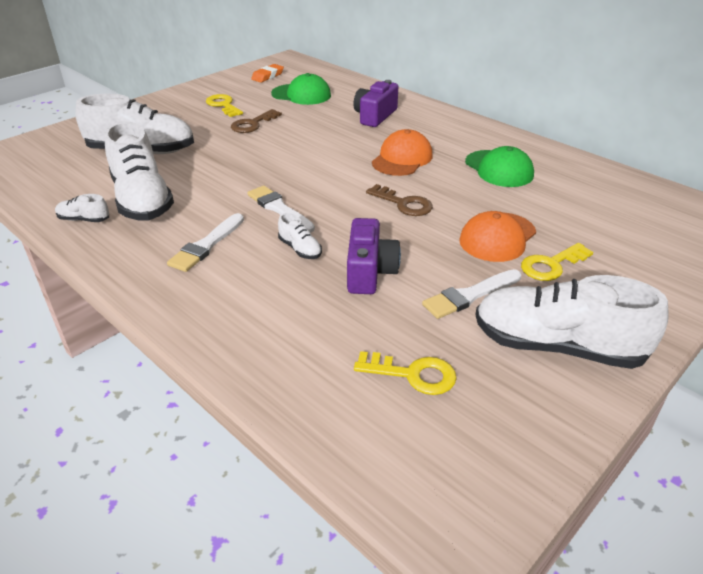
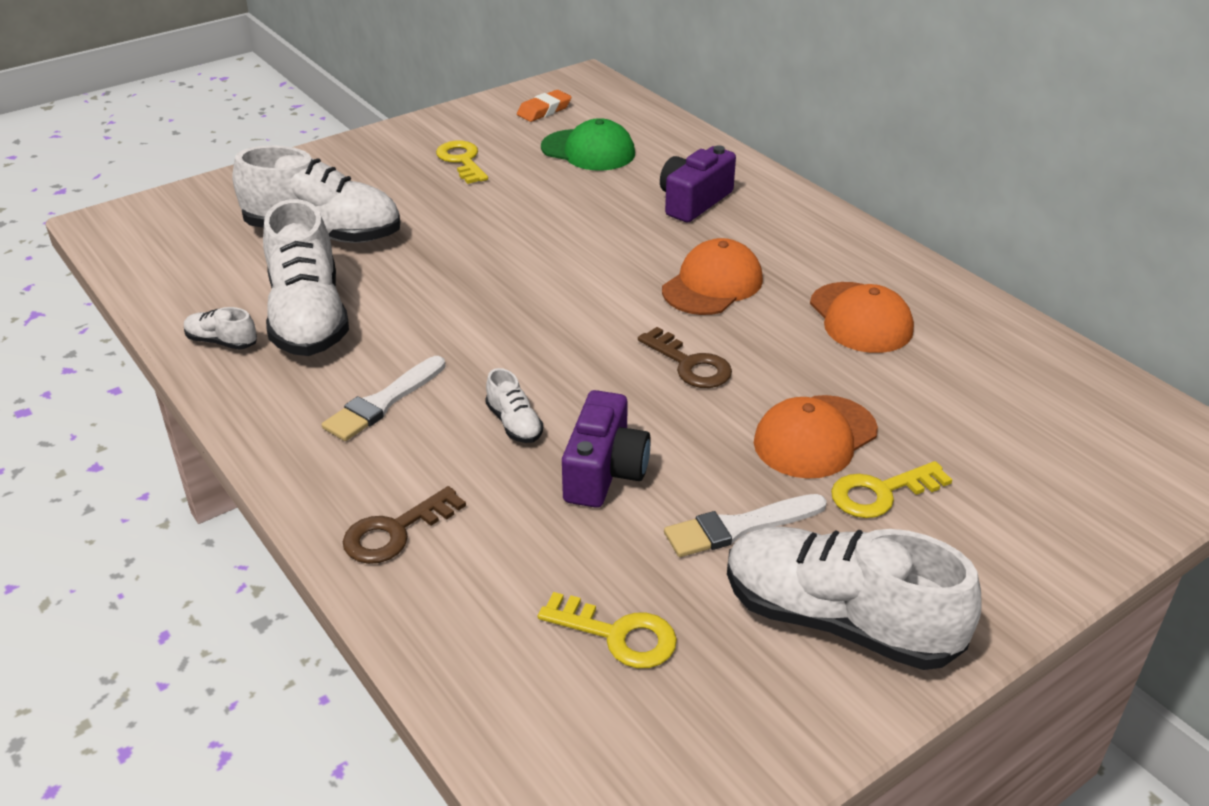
camera: 10 degrees right, 0 degrees up
(253, 124) = (499, 200): brown key -> brown key (395, 531)
(279, 209) = (501, 353): white brush -> none
(499, 169) = (860, 318): green cap -> orange cap

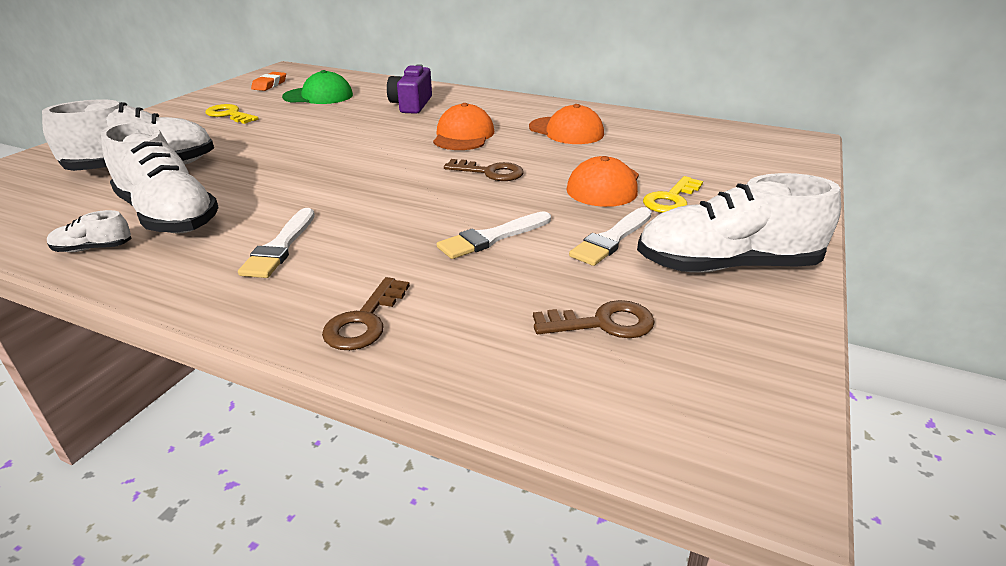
camera: 30 degrees left, 5 degrees down
(514, 424) = (400, 231): white shoe -> none
(604, 472) = (492, 238): purple camera -> white brush
(618, 635) = (602, 323): yellow key -> brown key

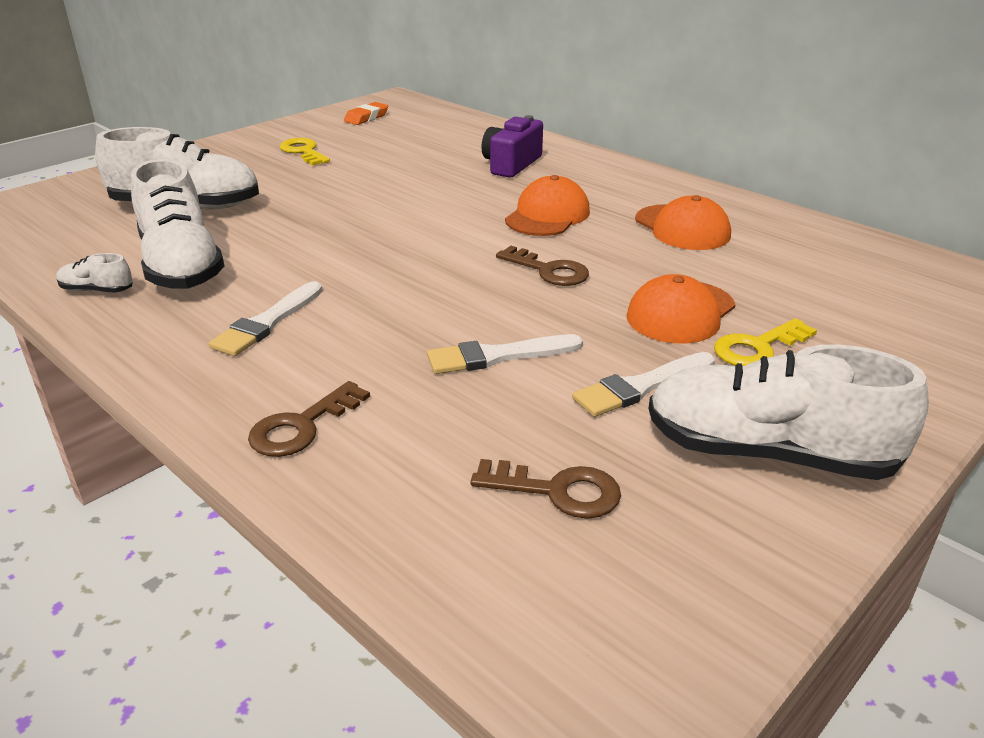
camera: 20 degrees right, 0 degrees up
(318, 96) = (411, 139): green cap -> none

